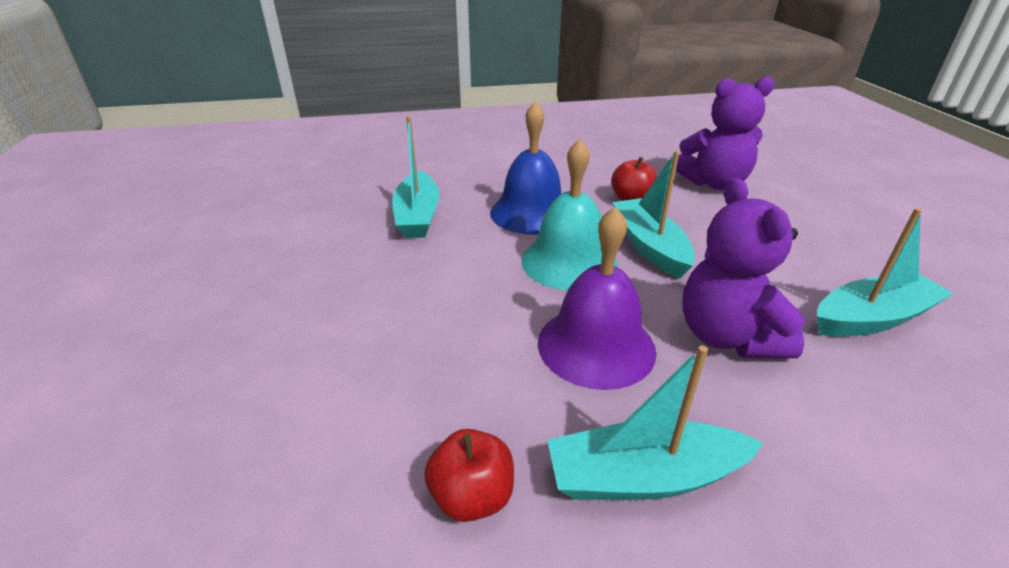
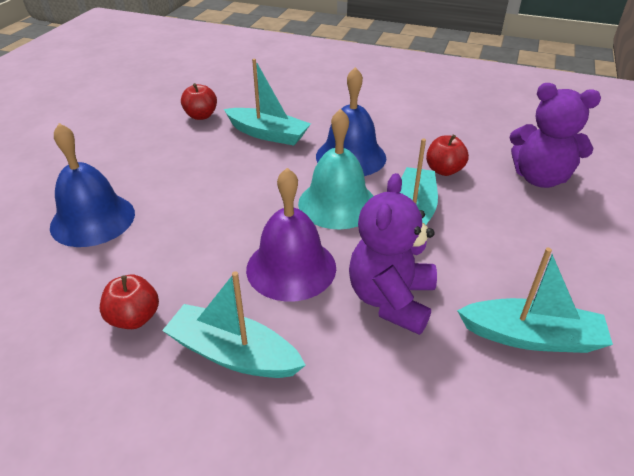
camera: 30 degrees right, 5 degrees up
(276, 390) = (93, 219): none -> blue bell
(313, 218) = (201, 116): none -> red apple
(417, 216) = (268, 134): turquoise boat -> turquoise boat turned 90 degrees counterclockwise

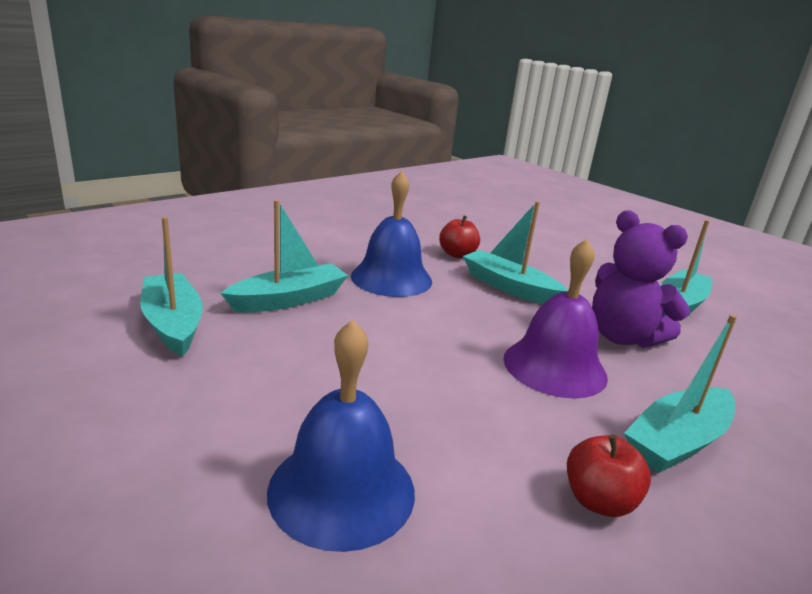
camera: 65 degrees left, 15 degrees down
(201, 116) = (173, 323): red apple -> turquoise boat
(337, 203) = (466, 311): turquoise bell -> none
(539, 178) = (500, 233): purple teddy bear -> none

